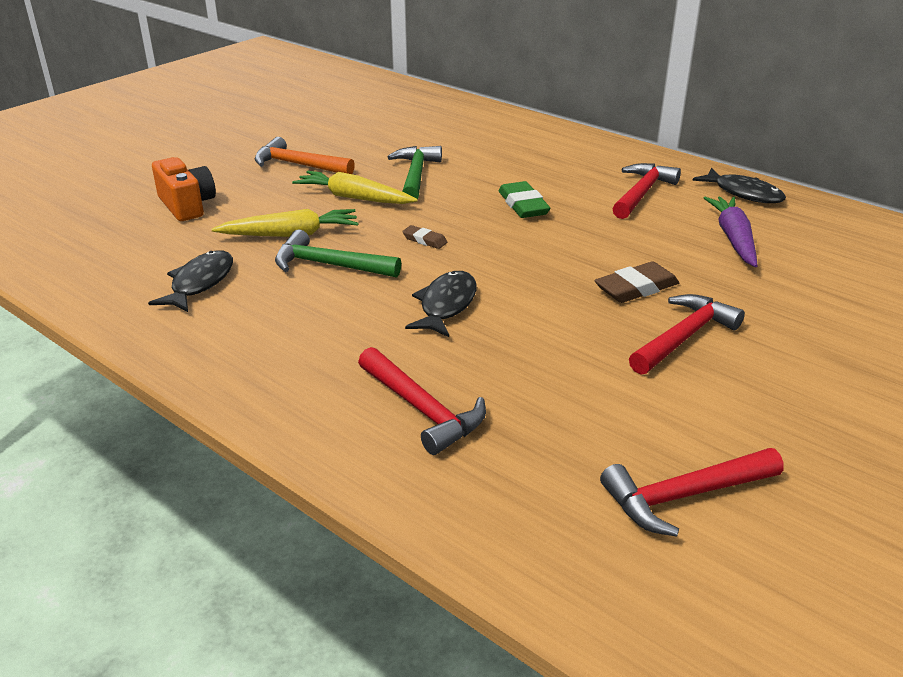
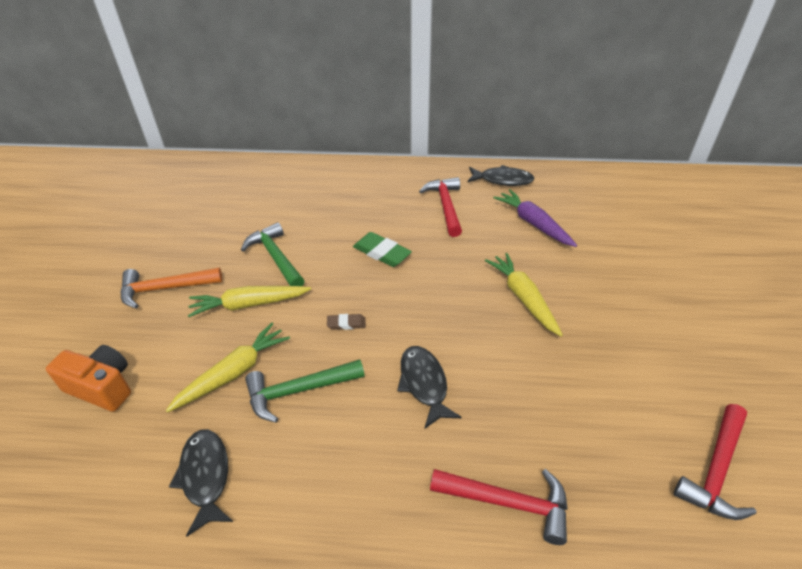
camera: 35 degrees left, 10 degrees up
(636, 288) = (523, 298): brown eraser -> yellow carrot
(684, 337) = (588, 327): red hammer -> none

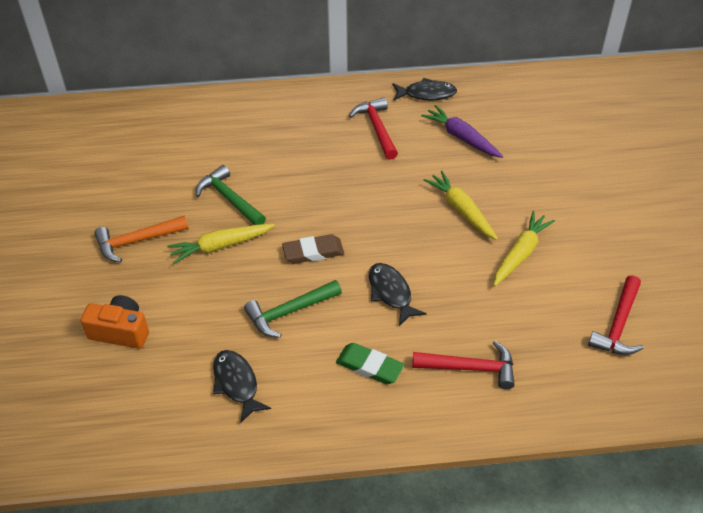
camera: 10 degrees left, 5 degrees up
(233, 373) = (229, 305): yellow carrot -> yellow carrot (520, 254)
(346, 324) = (313, 252): brown eraser -> brown eraser, size x1.77
(382, 253) = (327, 183): green eraser -> green eraser (369, 366)

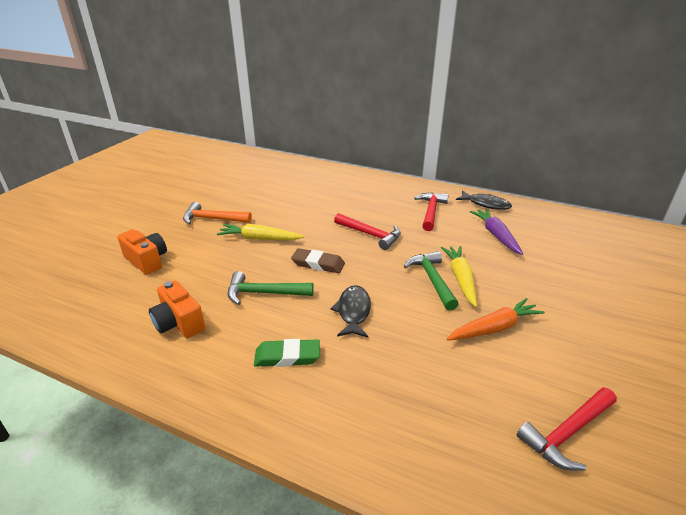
camera: 30 degrees right, 15 degrees down
(229, 199) = (292, 217): green hammer -> green hammer (432, 279)
(237, 384) = (179, 323): black fish -> orange camera
(369, 366) = (287, 356): green eraser -> green eraser turned 60 degrees counterclockwise
(470, 368) = (375, 399): red hammer -> red hammer (370, 235)
(520, 254) = (494, 328): yellow carrot -> orange carrot

